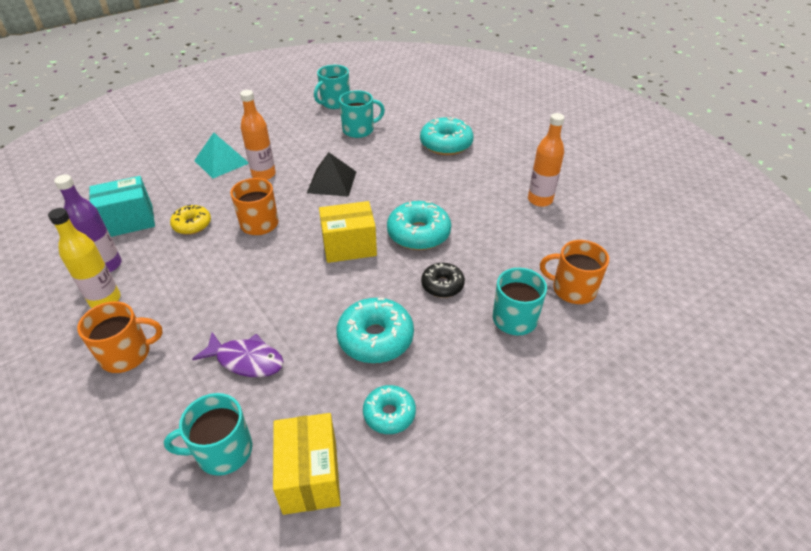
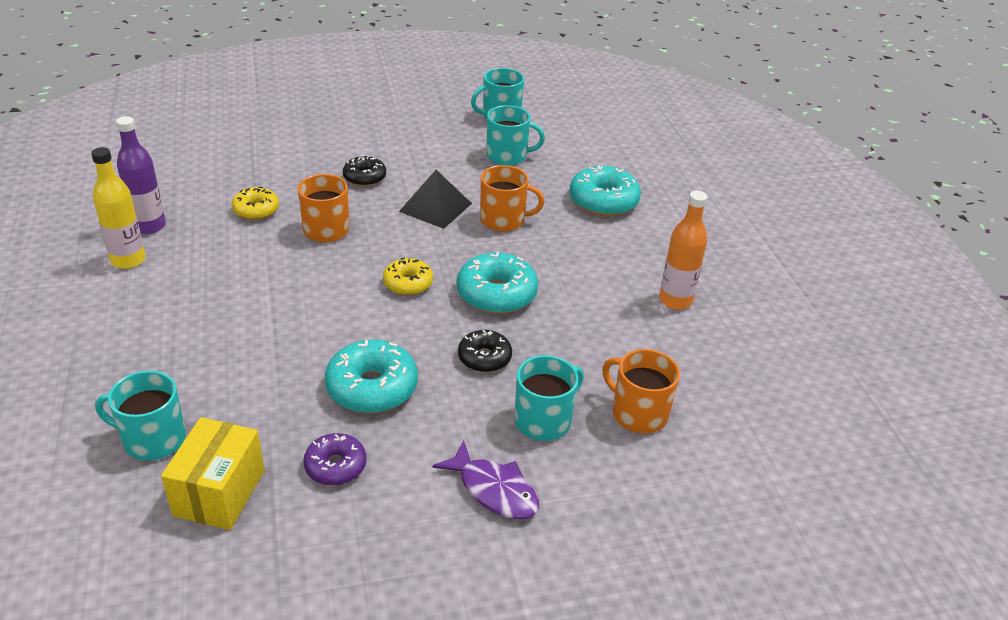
camera: 20 degrees right, 5 degrees down
(127, 354) = (119, 319): orange mug -> orange mug (503, 220)
(129, 221) = (195, 188): turquoise box -> none
(221, 162) = (328, 150): turquoise pyramid -> none
(246, 360) = (226, 363): purple fish -> purple fish (494, 490)
(263, 174) = (364, 177): orange bottle -> black donut
(349, 246) = (408, 283): yellow box -> yellow donut
(389, 414) = (335, 466): turquoise donut -> purple donut

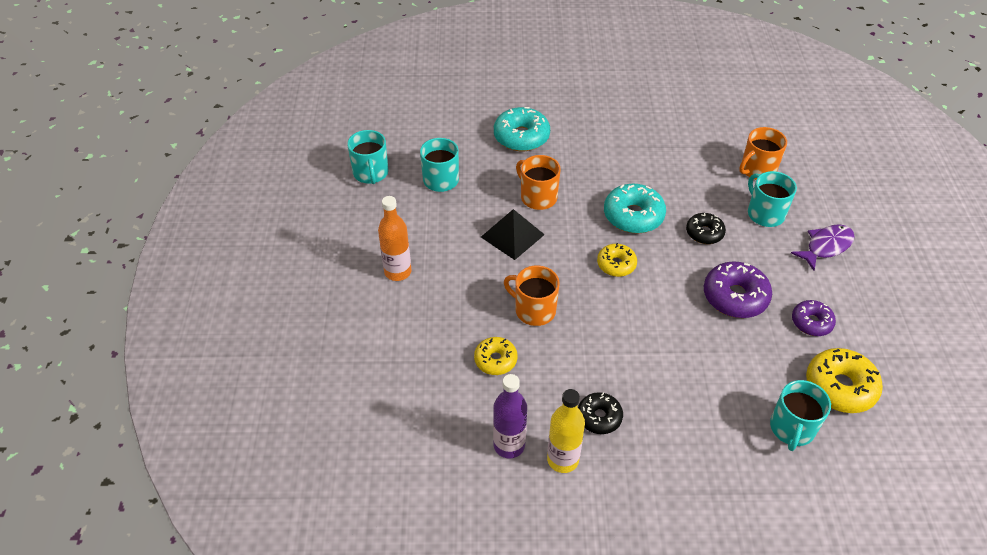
camera: 75 degrees left, 10 degrees up
(219, 493) = (840, 387): yellow box -> yellow donut
(364, 177) = (456, 278): black donut -> black donut (599, 417)
(372, 387) = (735, 297): turquoise donut -> purple donut
(503, 220) = (538, 197): orange mug -> orange mug turned 60 degrees counterclockwise
(675, 300) = (647, 128): orange bottle -> orange bottle (398, 272)

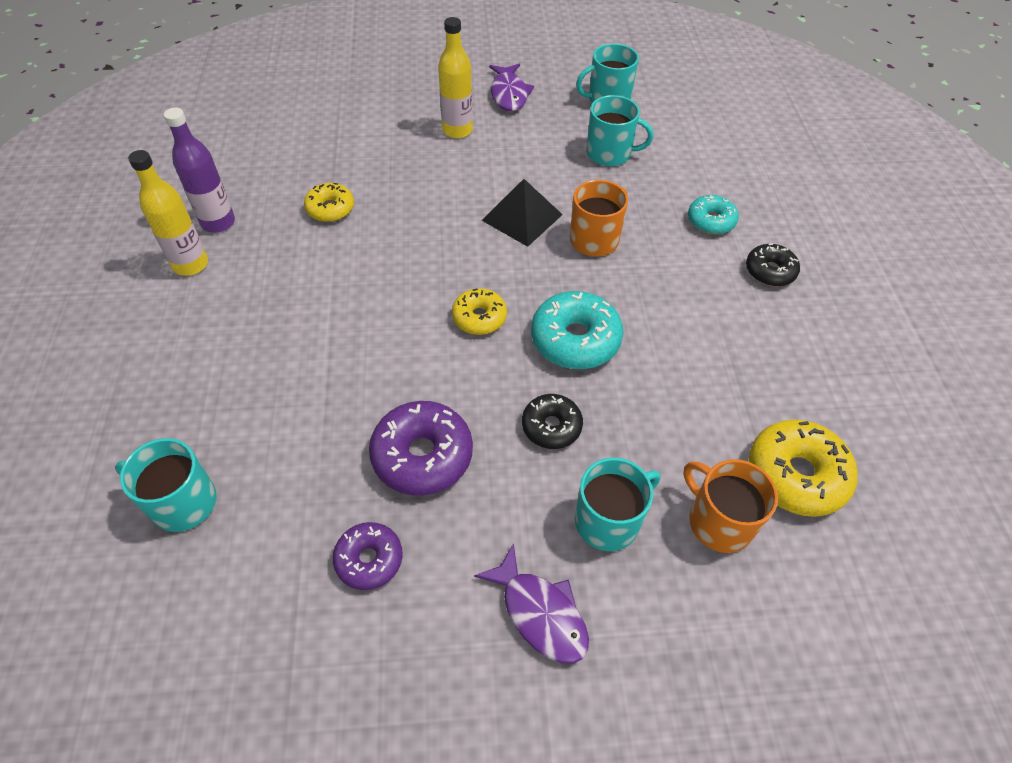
camera: 85 degrees right, 5 degrees up
(350, 235) = (509, 94): none -> purple fish
(398, 272) = (457, 130): orange bottle -> yellow bottle
(521, 137) = (711, 221): turquoise donut -> turquoise donut, size x0.62
(534, 310) = (401, 238): orange mug -> none
(599, 417) = (239, 296): black donut -> black donut (770, 271)
(840, 387) = (241, 582): yellow donut -> yellow donut (796, 475)

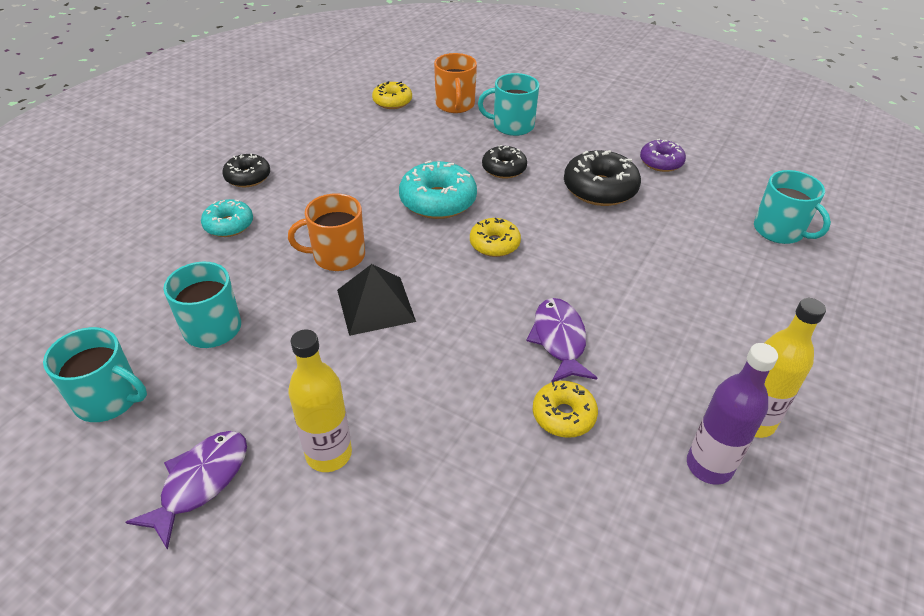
camera: 145 degrees left, 10 degrees down
(422, 456) = (600, 189): purple donut -> black donut
(540, 613) = (579, 115): purple fish -> purple fish (559, 340)
(796, 475) = (392, 102): yellow donut -> yellow donut, size x0.62

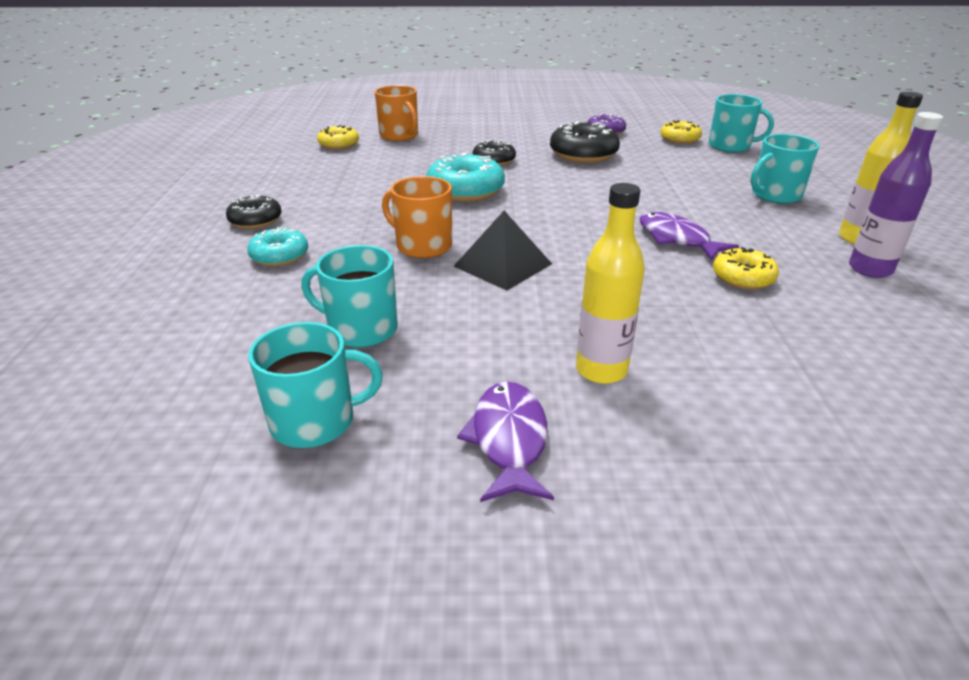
camera: 30 degrees left, 10 degrees down
(337, 256) = (422, 246): orange mug -> orange mug turned 75 degrees clockwise
(494, 244) = (549, 202): yellow donut -> yellow donut (679, 139)
(512, 126) = (465, 137): turquoise mug -> turquoise mug (775, 195)

